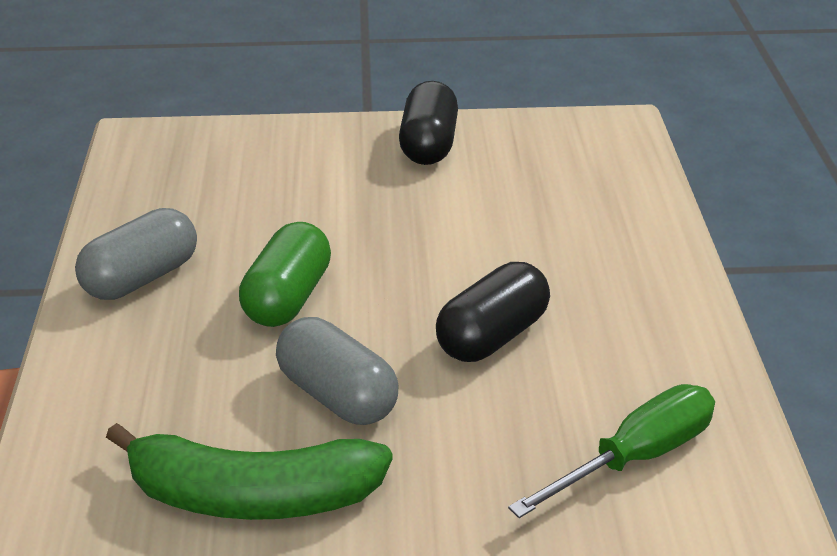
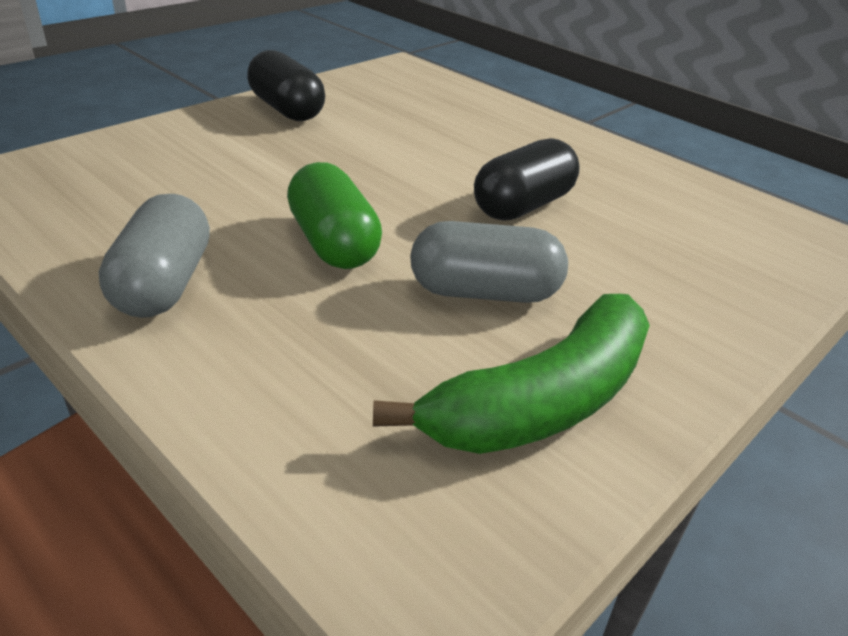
camera: 45 degrees left, 0 degrees up
(492, 336) = (522, 206): black capsule -> black capsule turned 45 degrees clockwise
(635, 457) = (716, 236): green screwdriver -> none

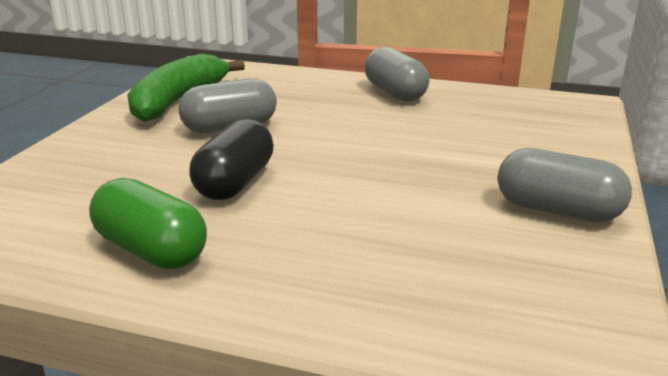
camera: 155 degrees right, 10 degrees down
(287, 109) = (557, 211): black capsule -> grey capsule
(333, 243) = (342, 126): green capsule -> green capsule (151, 250)

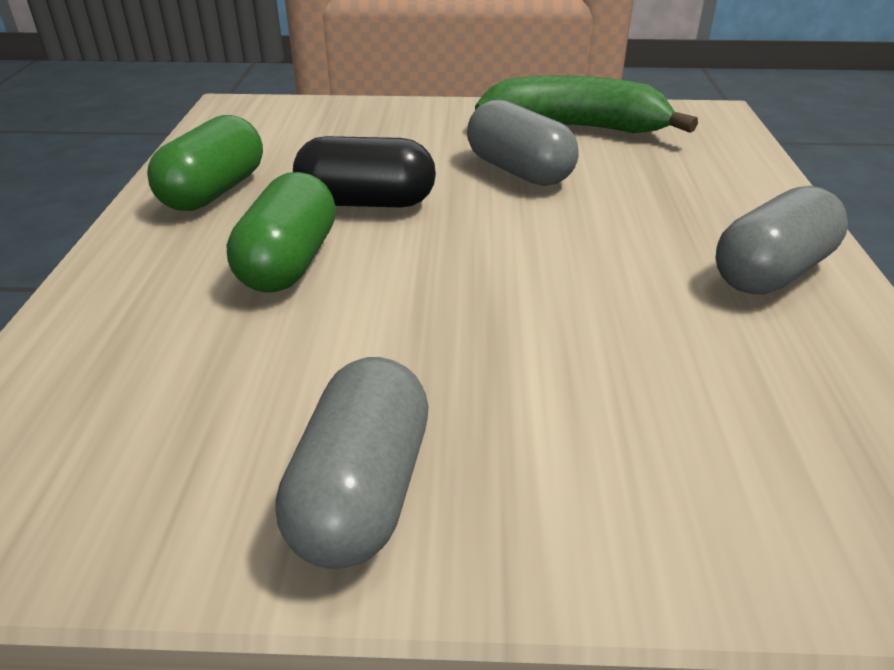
camera: 75 degrees right, 10 degrees up
(311, 219) = (289, 263): none -> green capsule

